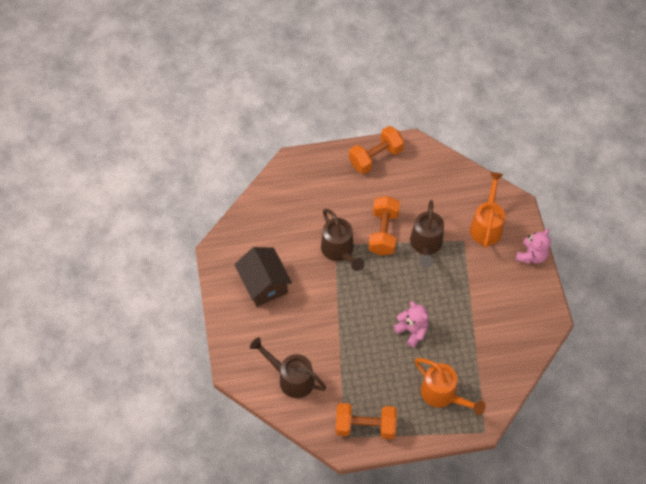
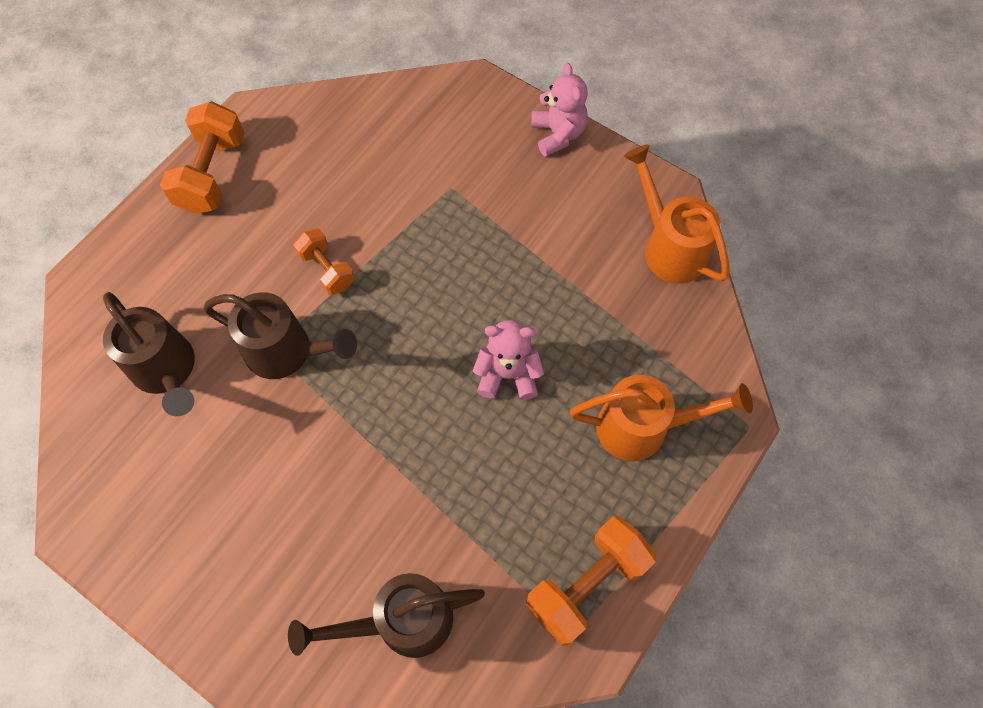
camera: 45 degrees left, 5 degrees up
(264, 284) = (212, 509): brown house -> none
(383, 232) = (327, 270): orange dumbbell -> orange dumbbell, size x0.61
(425, 245) = (405, 237): brown watering can -> brown watering can (167, 371)
(486, 225) = (461, 143): orange watering can -> orange watering can (669, 247)

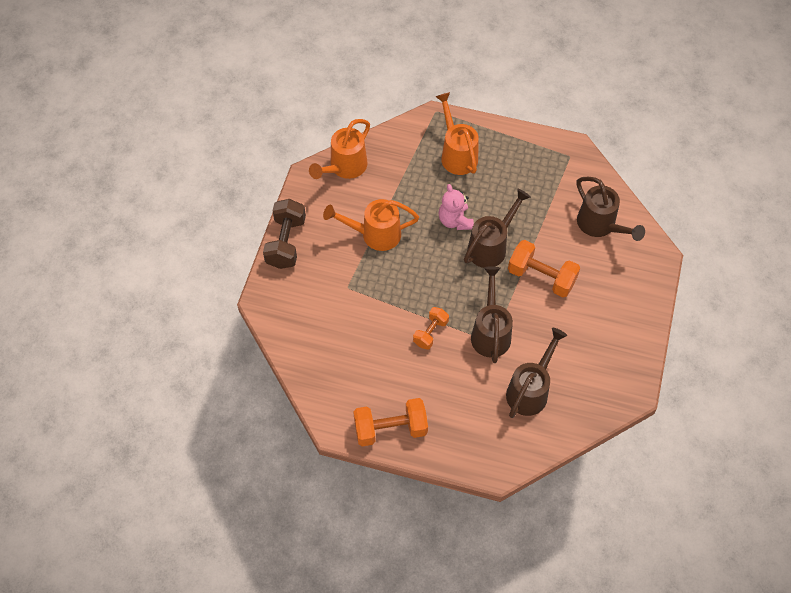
camera: 110 degrees left, 5 degrees down
(436, 411) = (491, 246): none -> brown watering can
(527, 250) = (375, 234): none -> orange watering can
(558, 134) = (286, 242): pink teddy bear -> brown dumbbell
(586, 584) = (545, 157): orange dumbbell -> orange dumbbell (541, 277)

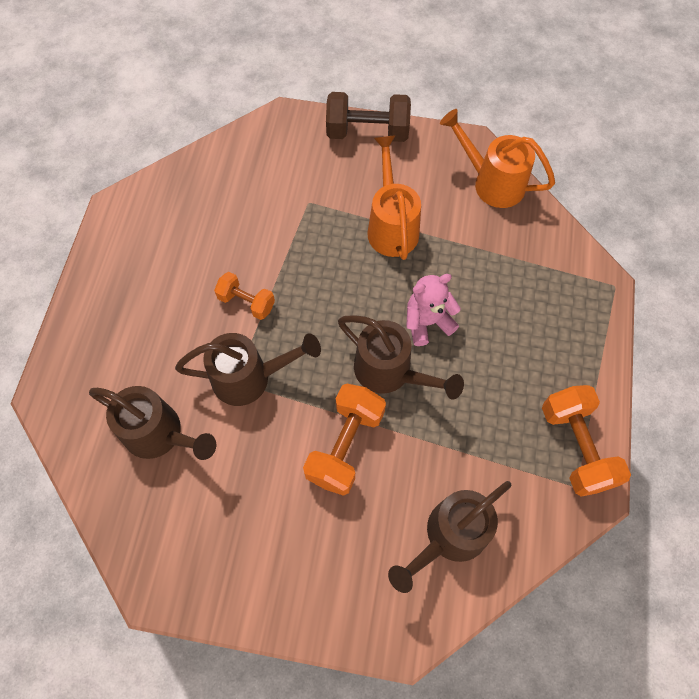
camera: 85 degrees right, 5 degrees up
(390, 429) = (110, 266): orange dumbbell -> orange dumbbell (576, 447)
(457, 154) = (543, 318): orange watering can -> none

